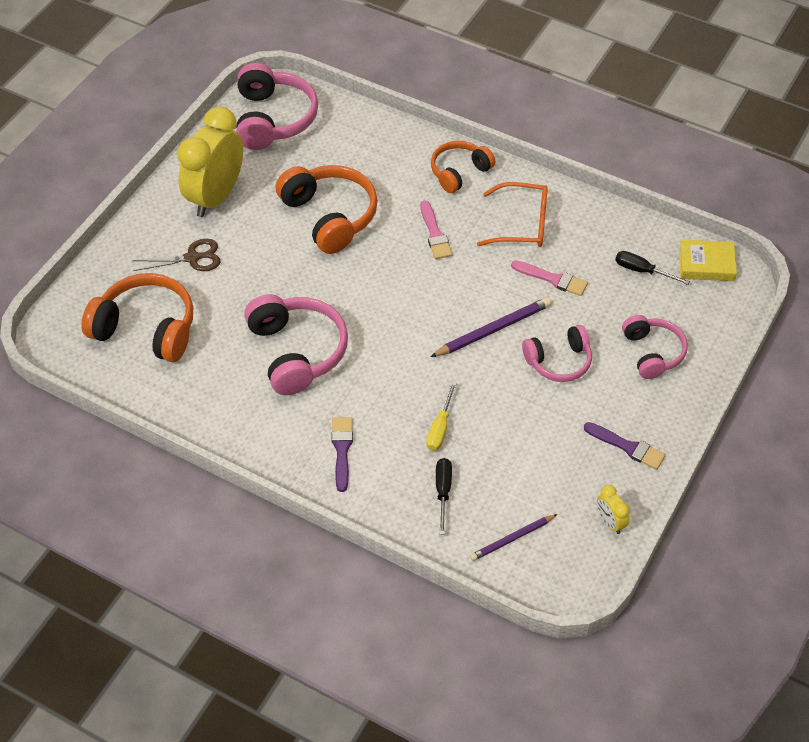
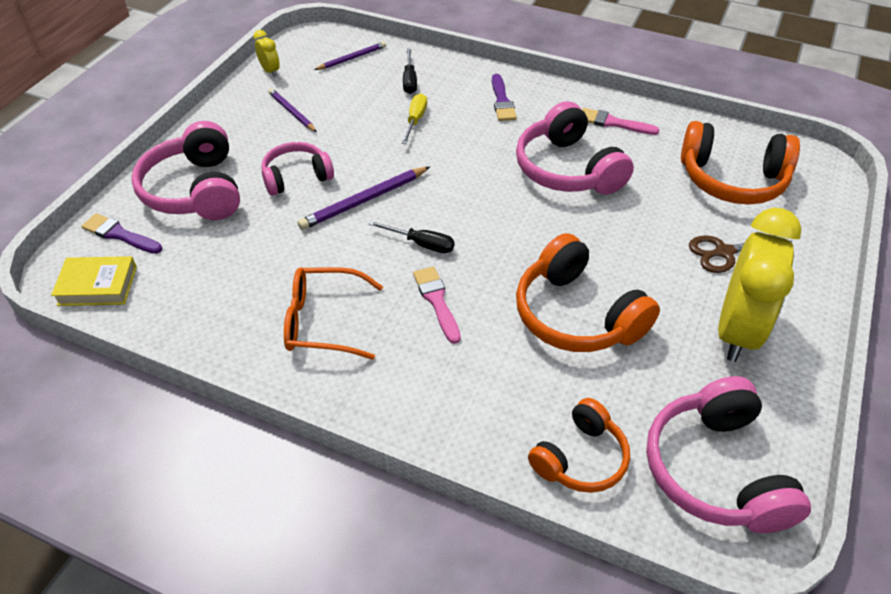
camera: 175 degrees right, 5 degrees down
(459, 172) = (409, 394): orange headphones -> orange headphones (580, 458)
(552, 279) = (292, 256): pink brush -> pink brush (613, 123)
(574, 450) = (292, 112): none -> purple pencil
(627, 447) = (242, 117): purple brush -> purple brush (119, 234)
(642, 271) = (181, 273): black screwdriver -> black screwdriver (421, 244)
(652, 352) = (195, 190): pink headphones -> pink headphones, size x1.59

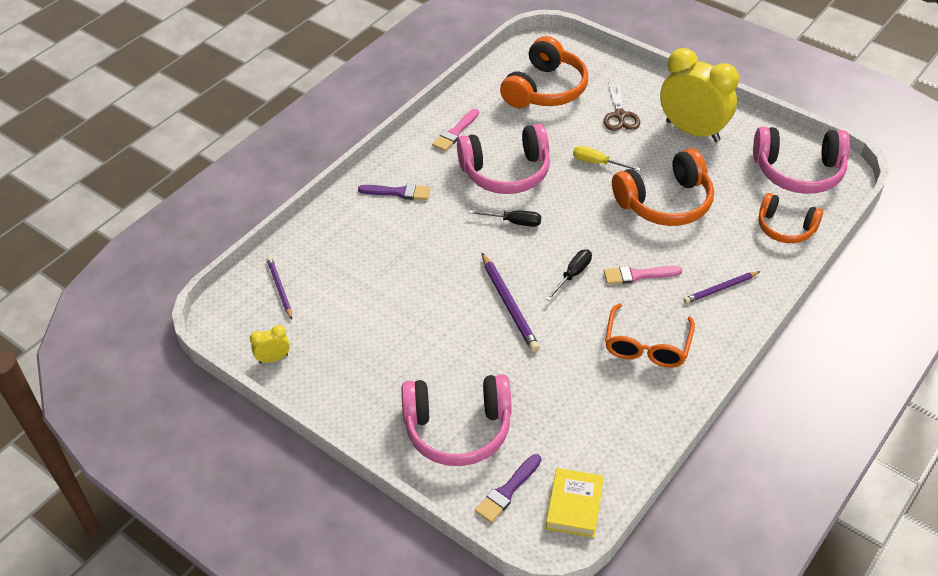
camera: 75 degrees left, 0 degrees up
(292, 112) = (357, 345): purple pencil -> purple pencil (720, 288)
(296, 177) = (461, 349): pink headphones -> none
(410, 81) = (339, 250): black screwdriver -> black screwdriver (514, 222)
(415, 120) = (405, 255): yellow screwdriver -> yellow screwdriver (597, 163)
(580, 458) = (785, 228): orange headphones -> orange headphones turned 150 degrees clockwise

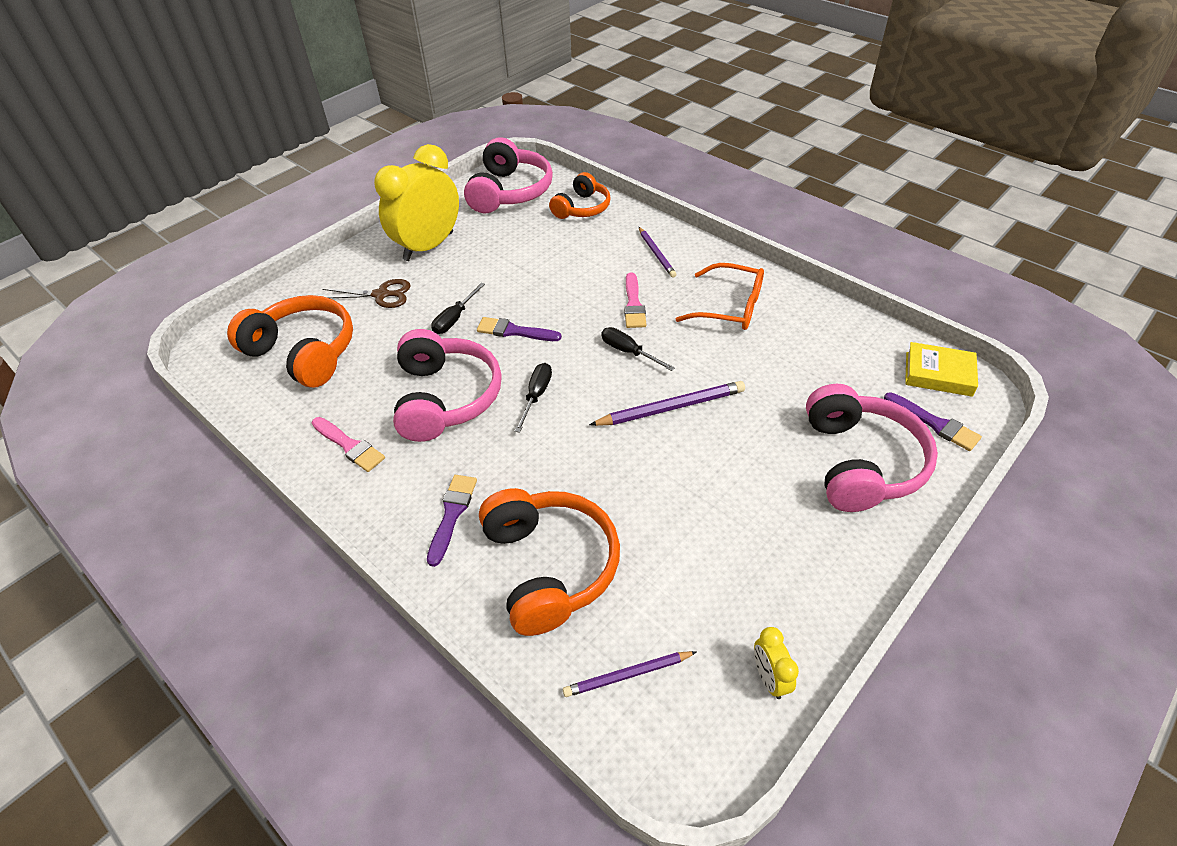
camera: 85 degrees left, 0 degrees up
(588, 200) = (514, 331): none -> purple brush
(597, 163) = (455, 319): yellow screwdriver -> black screwdriver
(665, 202) = (531, 275): orange headphones -> orange headphones (550, 566)

